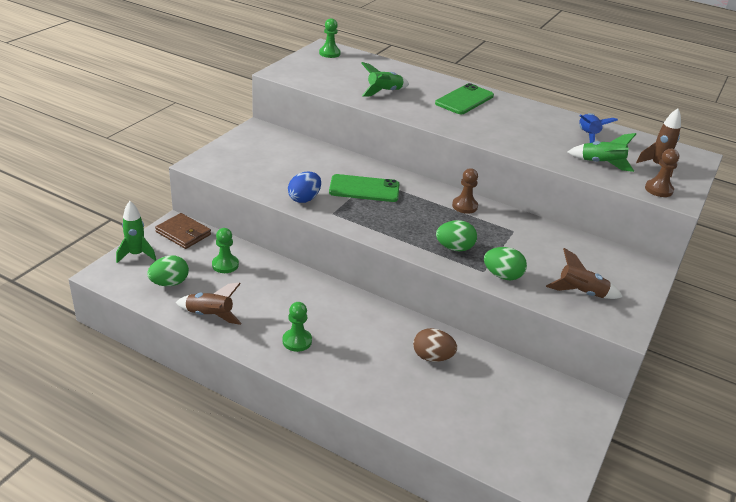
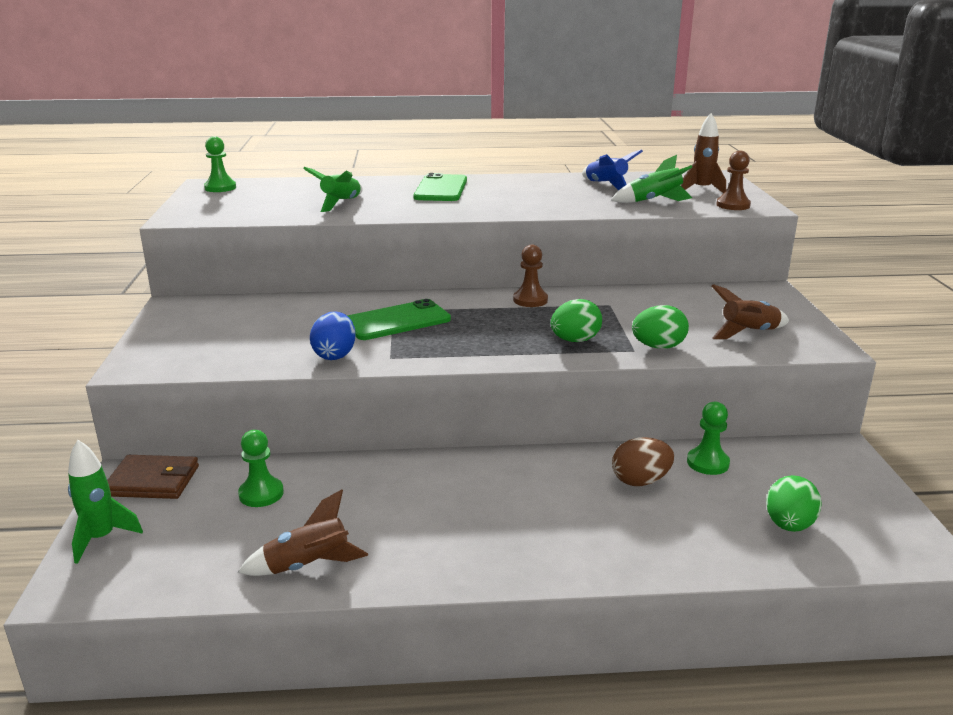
camera: 30 degrees left, 10 degrees down
(169, 283) = (198, 552): green egg -> green egg (789, 525)
(297, 341) = (465, 540): green pawn -> green pawn (707, 463)

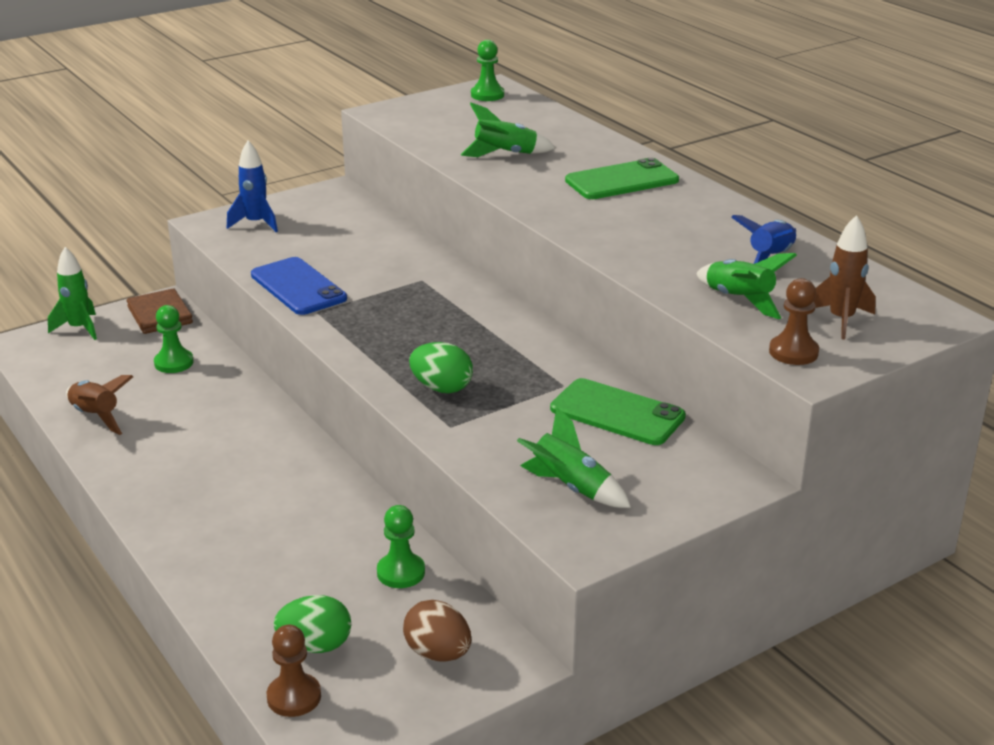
camera: 60 degrees right, 5 degrees up
(178, 347) = (256, 223): none -> blue rocket
(335, 355) = (298, 287): blue egg -> blue phone
(397, 321) = (397, 289): green phone -> green phone (617, 413)
(530, 300) = (524, 338): brown pawn -> brown pawn (294, 697)
(640, 481) = (332, 538): brown egg -> brown egg (438, 653)
(658, 347) = (472, 438): green egg -> none
(748, 333) = (571, 487): brown rocket -> green rocket

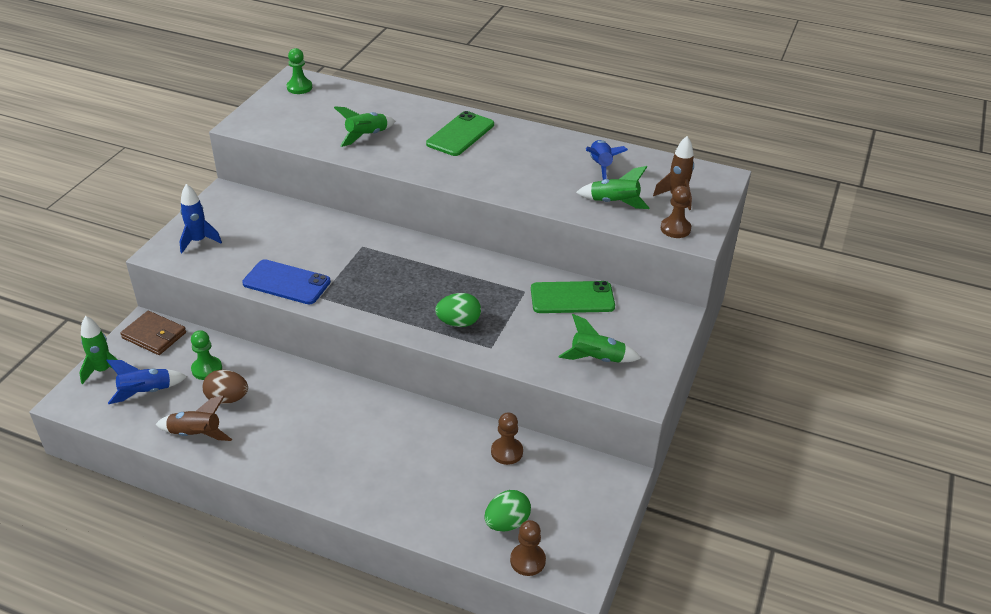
camera: 35 degrees left, 10 degrees up
(94, 361) = (146, 392): none -> blue rocket
(401, 572) = (507, 452): green pawn -> brown pawn
(438, 653) = (576, 492): brown egg -> brown egg (227, 399)

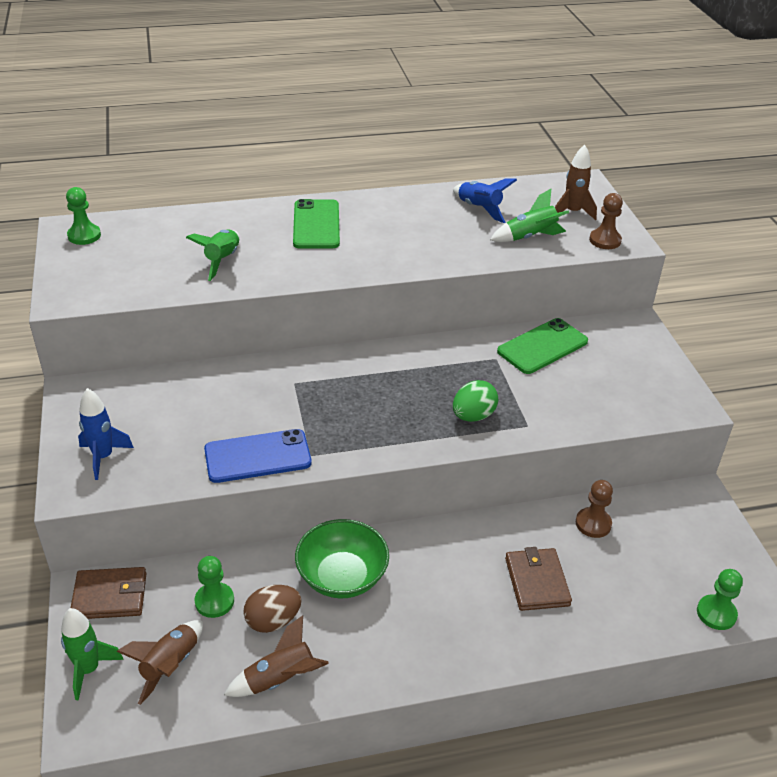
camera: 35 degrees left, 0 degrees up
(146, 392) = (170, 665): blue rocket -> brown rocket
(296, 395) = (342, 576): none -> green bowl
(420, 467) = (537, 581): none -> brown wallet
(507, 523) = (664, 589): green egg -> none
(527, 560) = (716, 613): brown pawn -> green pawn
(597, 359) = (624, 392): green rocket -> none

